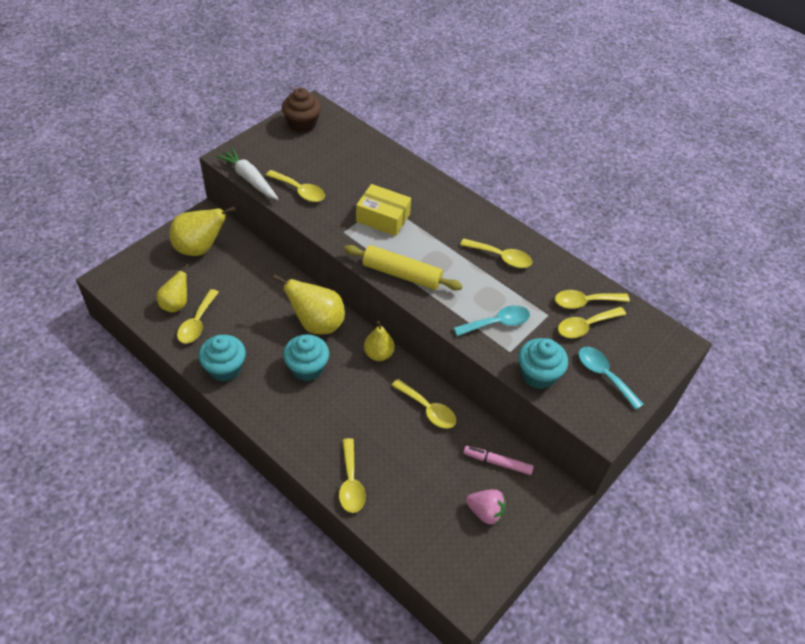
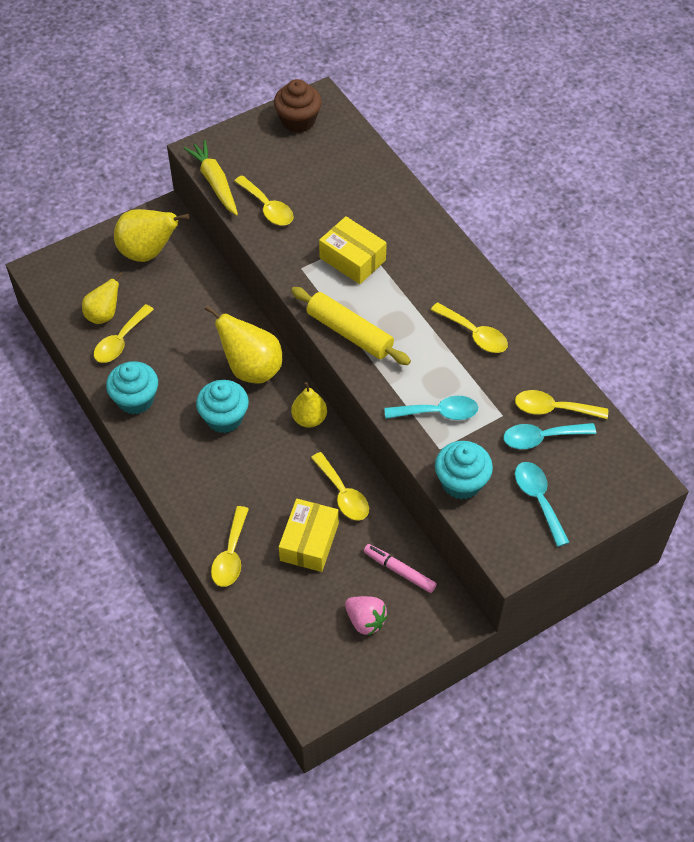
camera: 20 degrees right, 5 degrees up
(249, 179) = (215, 182): white carrot -> yellow carrot
(414, 456) = (309, 542): none -> yellow box
(585, 326) = (541, 438): yellow spoon -> turquoise spoon

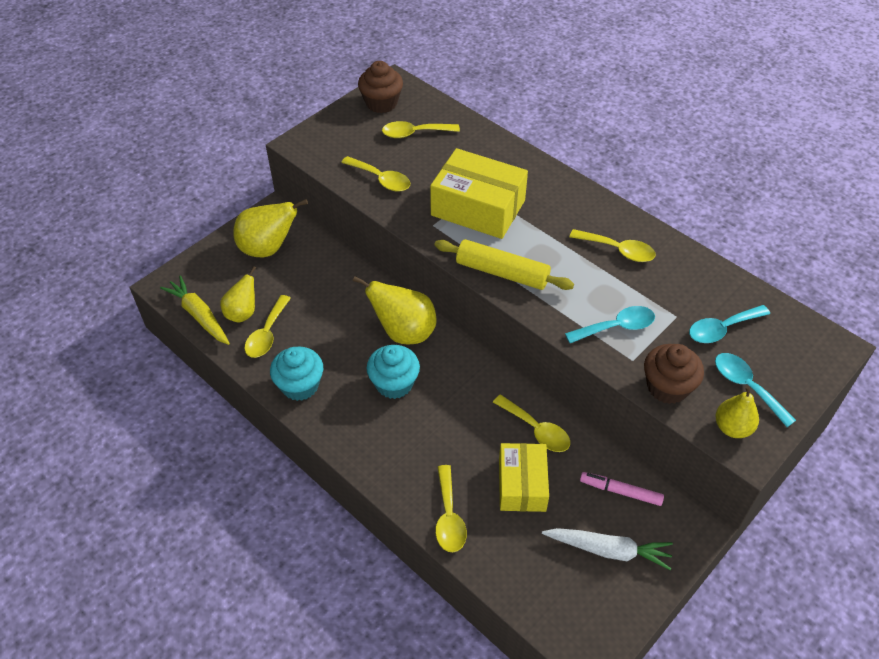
camera: 15 degrees left, 5 degrees down
(215, 182) = (323, 167): yellow carrot -> yellow carrot (199, 315)
(309, 419) = (476, 366): yellow pear -> yellow pear (732, 427)
(352, 259) = (478, 208): yellow box -> yellow box, size x1.51
(365, 620) = (608, 550): pink strawberry -> white carrot
(461, 482) = (667, 387): turquoise cupcake -> brown cupcake
(553, 409) = (720, 300): yellow spoon -> yellow spoon (414, 133)

